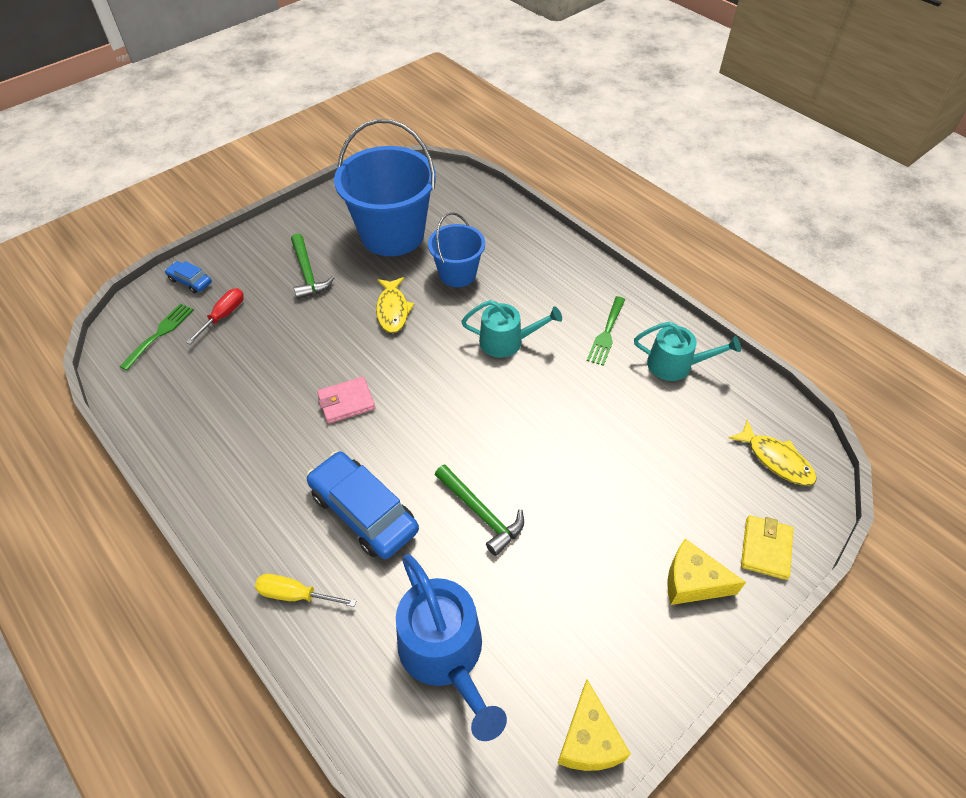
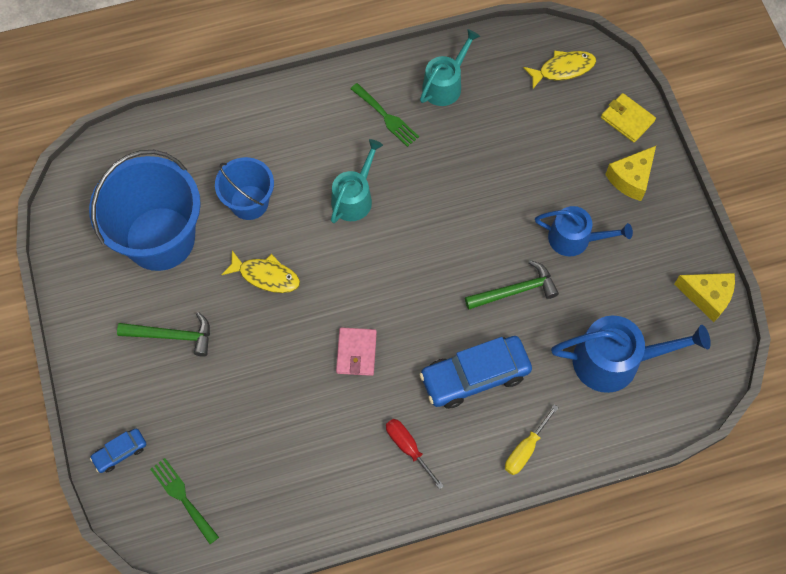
camera: 65 degrees left, 15 degrees up
(223, 316) = (190, 431): red screwdriver -> red screwdriver (408, 448)
(577, 549) = (575, 238): none -> blue watering can

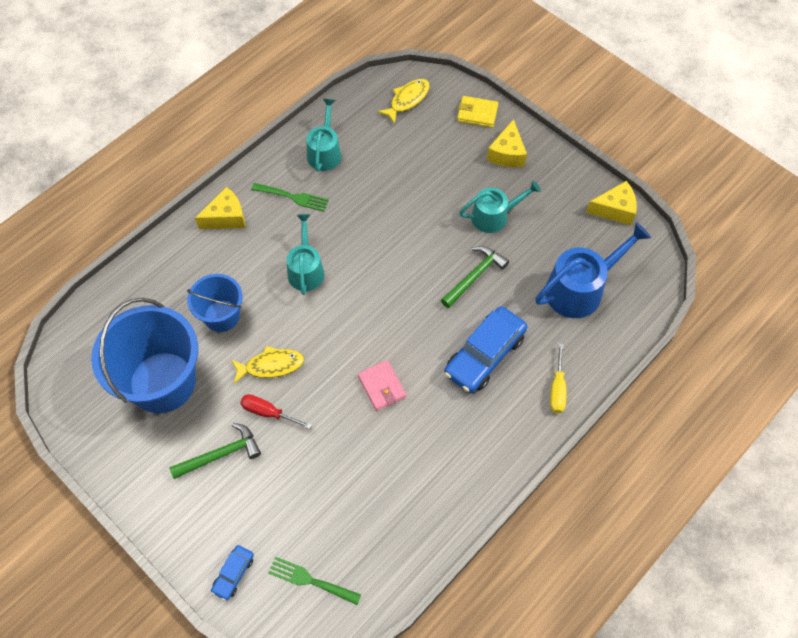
camera: 30 degrees left, 5 degrees down
(310, 105) = (226, 217): none -> yellow cheese
(408, 448) = (468, 437): red screwdriver -> red screwdriver (268, 412)
(575, 238) = (494, 216): blue watering can -> turquoise watering can

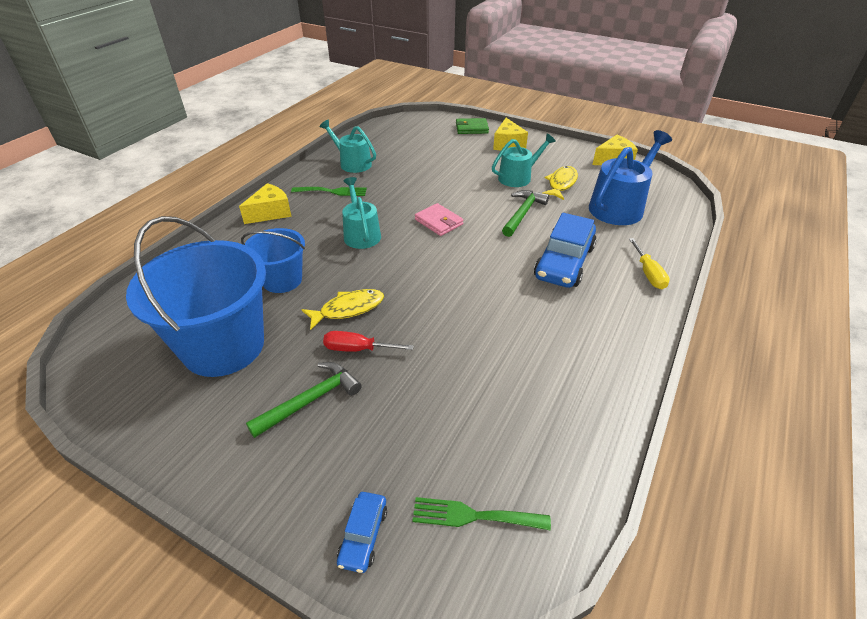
camera: 15 degrees left, 20 degrees down
(325, 152) = (352, 163): turquoise watering can -> turquoise watering can turned 45 degrees counterclockwise
(382, 386) = (475, 304): pink wallet -> pink wallet (439, 222)
(407, 100) = (411, 129): yellow fish -> yellow fish (561, 184)
(477, 113) = (471, 128): yellow wallet -> green wallet

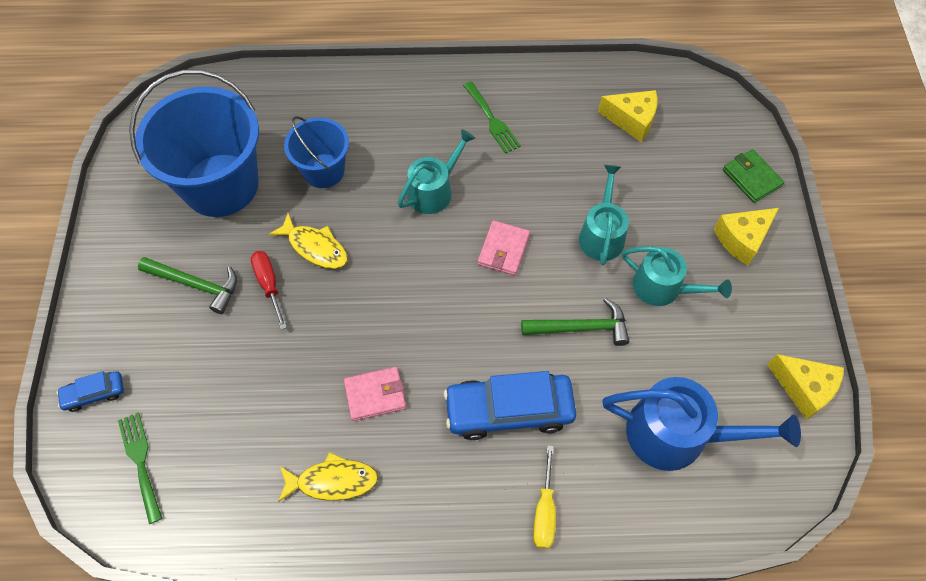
camera: 60 degrees right, 20 degrees up
(270, 212) = (417, 92): yellow cheese -> yellow cheese (632, 120)
(352, 163) = (562, 102): turquoise watering can -> turquoise watering can (601, 234)
(509, 322) = (375, 395): none -> pink wallet
(561, 184) = (684, 344): yellow fish -> yellow fish (332, 481)
(648, 273) = (544, 511): yellow screwdriver -> yellow screwdriver turned 45 degrees counterclockwise

